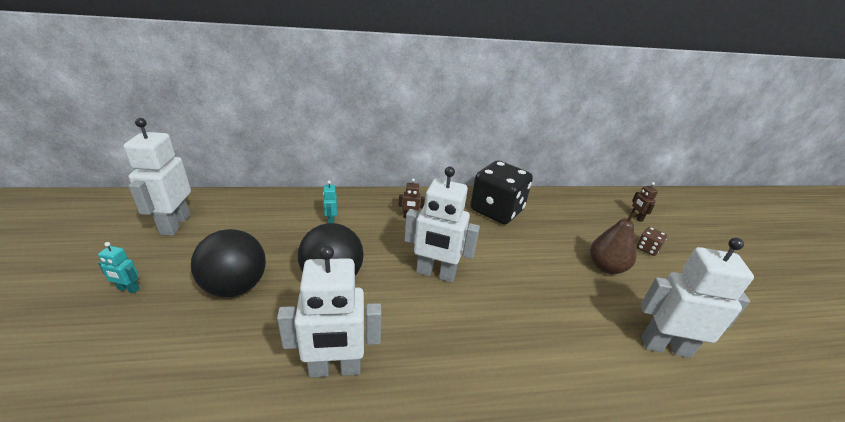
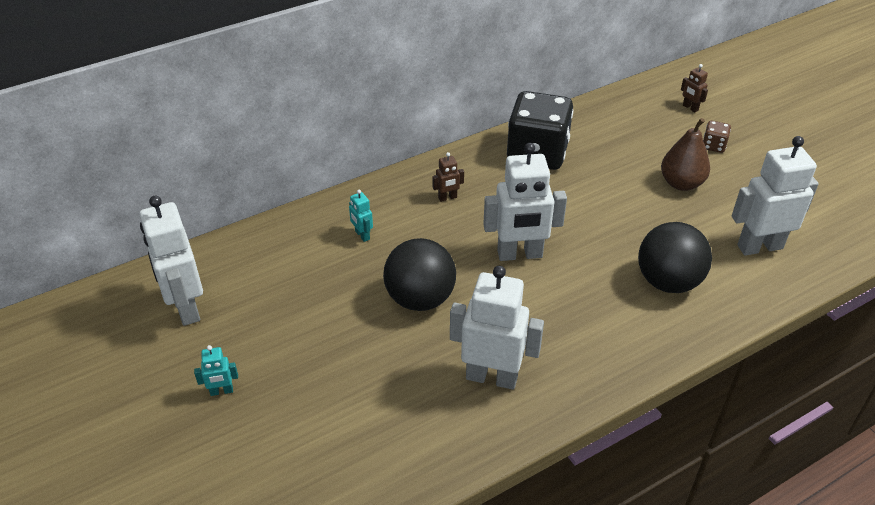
camera: 20 degrees left, 10 degrees up
(235, 286) = (330, 345): black ball -> black ball (668, 282)
(335, 369) = (492, 377): white robot -> white robot turned 135 degrees counterclockwise

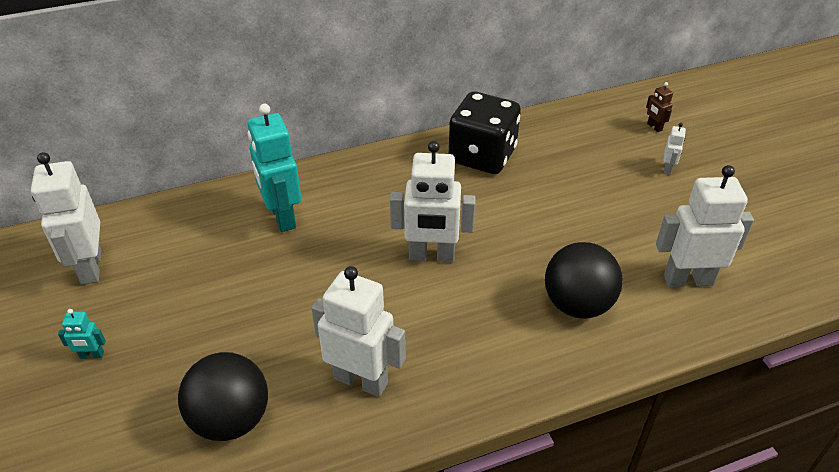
camera: 10 degrees right, 0 degrees up
(362, 235) = (282, 217): turquoise robot -> turquoise robot, size x2.26
(420, 299) = (316, 288): black ball -> black ball (231, 419)
(447, 198) = (378, 190): brown robot -> none
(681, 183) = (622, 203): brown pear -> none
(713, 146) = (668, 168): brown dice -> white robot

